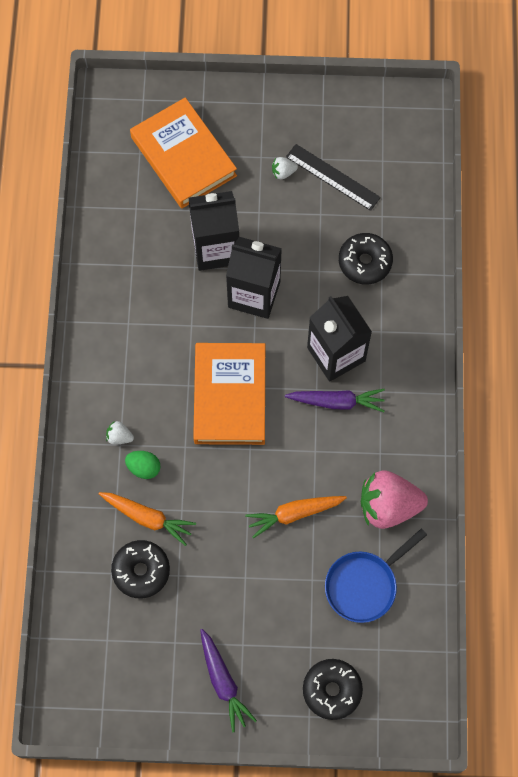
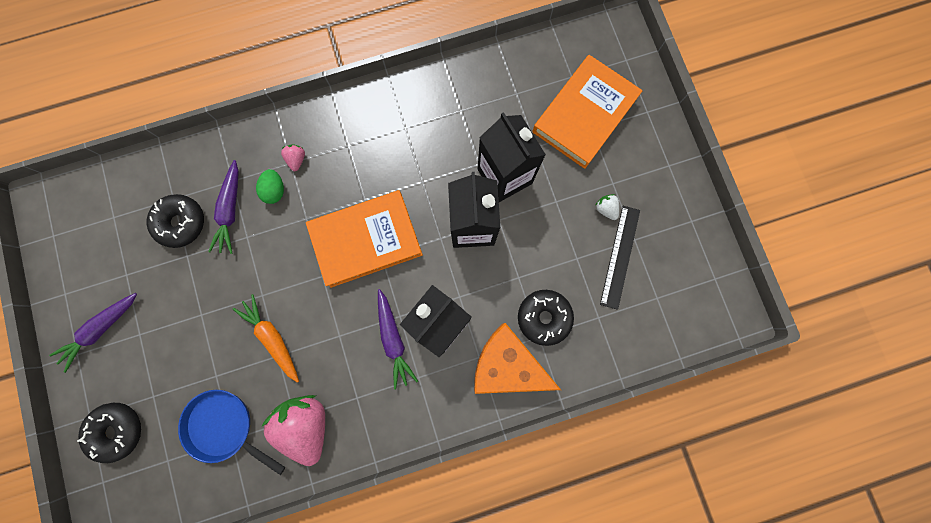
camera: 70 degrees right, 10 degrees up
(119, 437) = (297, 159): white strawberry -> pink strawberry
(148, 518) = (230, 211): orange carrot -> purple carrot
(396, 309) = (507, 364): none -> orange cheese

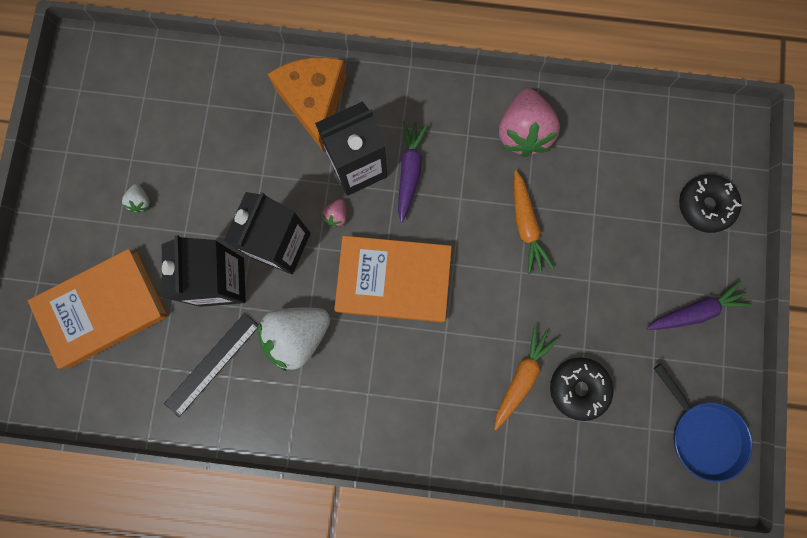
camera: 155 degrees left, 0 degrees up
(224, 426) = (601, 164): blue pan -> blue pan (702, 434)
(230, 211) = (521, 377): purple carrot -> orange carrot
(275, 190) = (466, 378): green egg -> none
(297, 159) = (429, 403): pink strawberry -> pink strawberry (336, 216)
(423, 163) = (297, 336): none -> white strawberry
(507, 364) = (314, 102): orange cheese -> orange cheese turned 150 degrees counterclockwise
(544, 317) = (258, 127): black donut -> none
(619, 256) = (155, 150): black ruler -> black ruler (212, 364)

